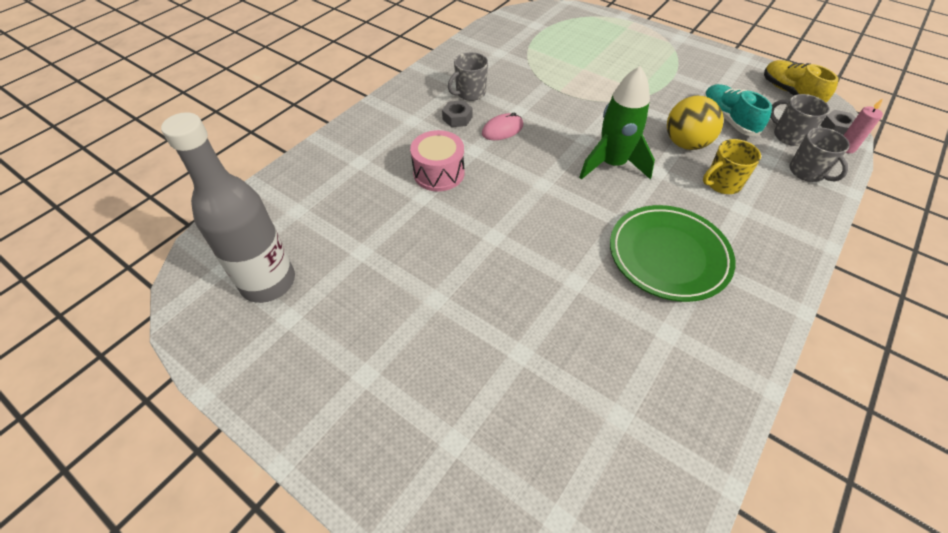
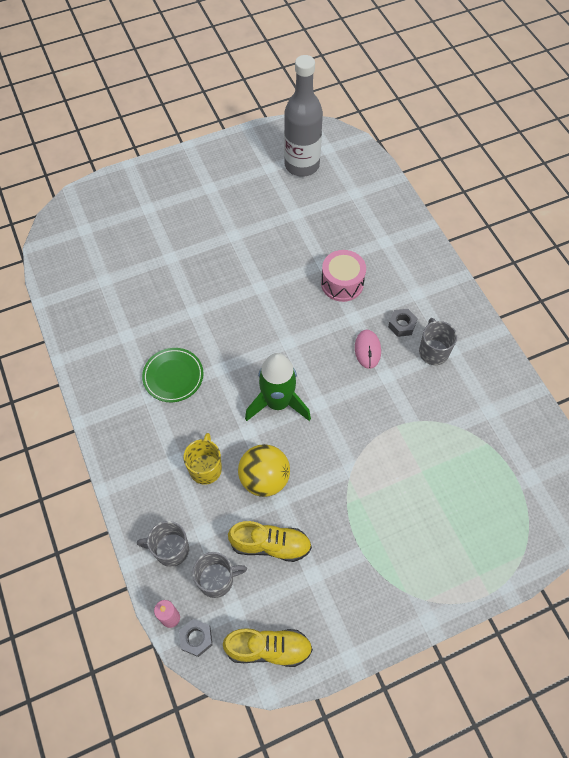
camera: 120 degrees right, 10 degrees up
(668, 256) = (173, 376): green plate -> green plate, size x0.65
(728, 119) = (270, 545): turquoise shoe -> yellow shoe

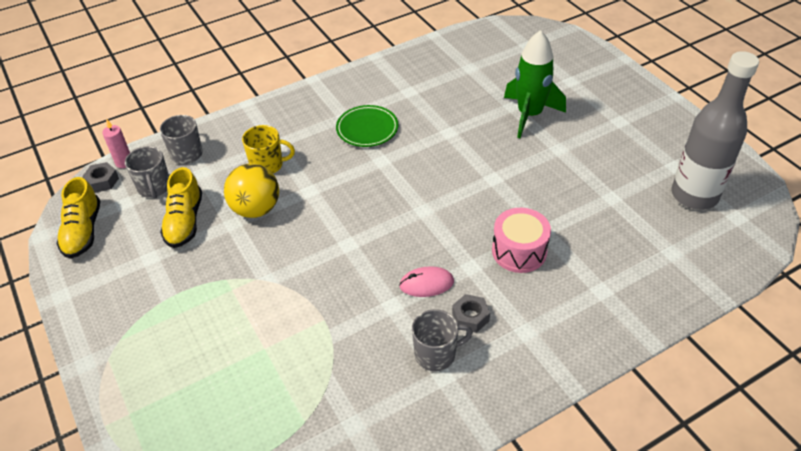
camera: 85 degrees right, 15 degrees down
(277, 403) = (345, 209): green rocket -> green rocket (529, 115)

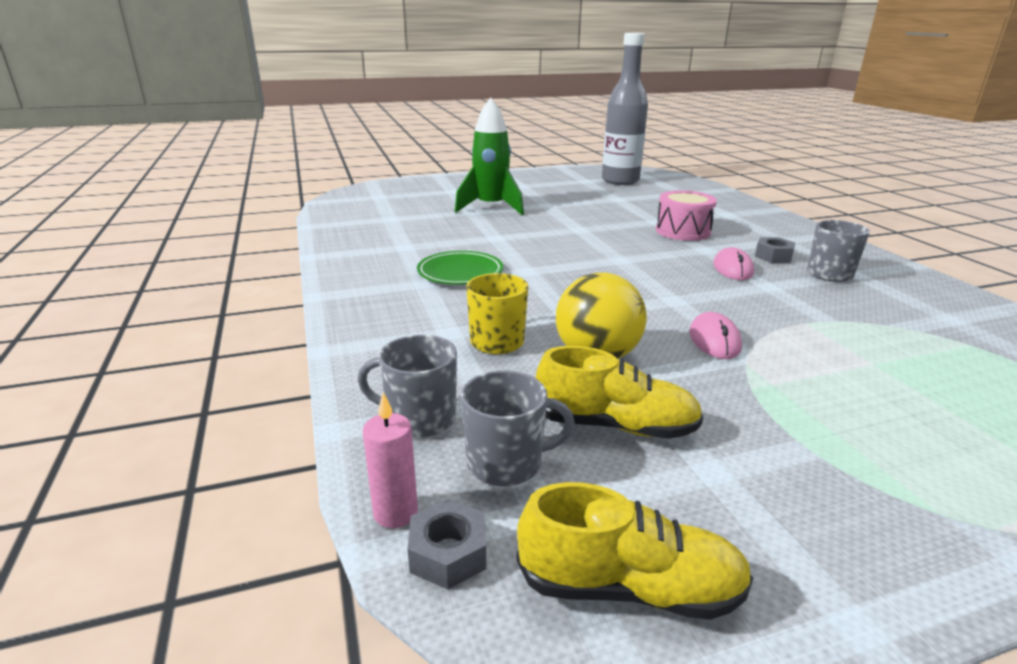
camera: 80 degrees left, 20 degrees down
(286, 264) = (714, 340): none -> pink mouse

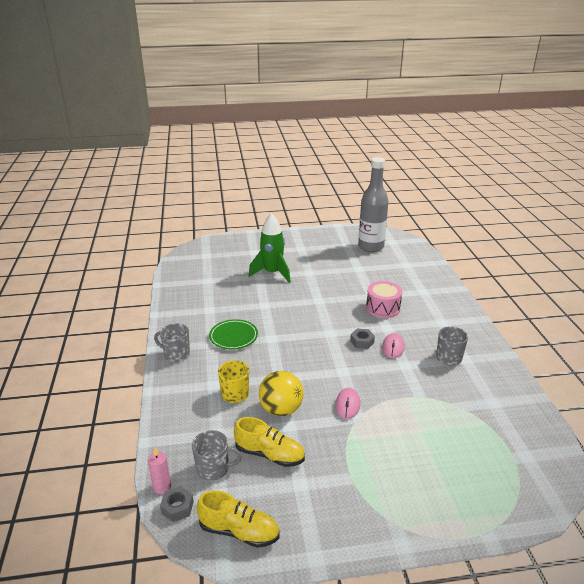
camera: 10 degrees right, 5 degrees up
(420, 419) = (184, 440): grey mug -> grey mug (176, 354)
(773, 256) = (425, 338): grey nut -> grey nut (362, 342)

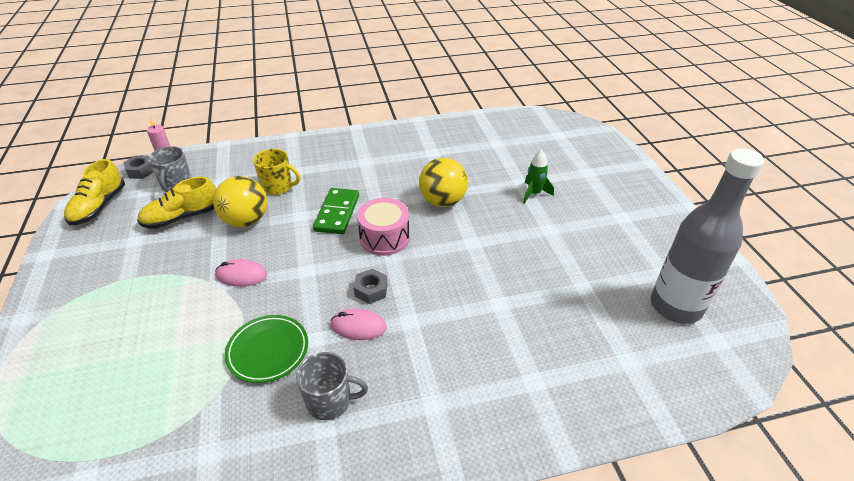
camera: 85 degrees right, 10 degrees up
(176, 354) = (346, 142): grey mug -> none
(233, 337) = (379, 175): green plate -> green plate (268, 351)
(270, 454) = (182, 217): yellow shoe -> yellow shoe turned 45 degrees clockwise
(272, 273) = (534, 193): green rocket -> green rocket, size x0.54
(273, 309) = (442, 201): none -> yellow ball
(279, 358) = (337, 213): none -> green domino
(383, 308) = (465, 318): pink drum -> pink drum (384, 238)

